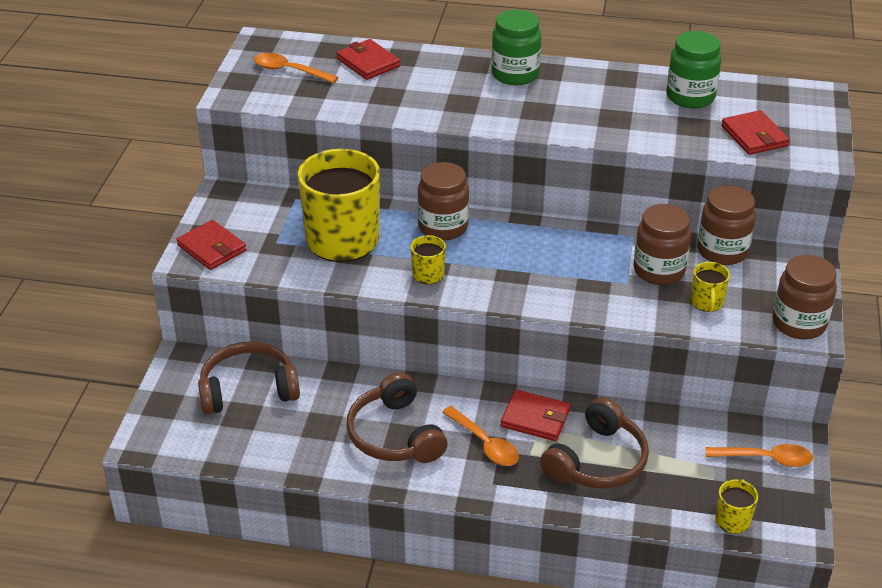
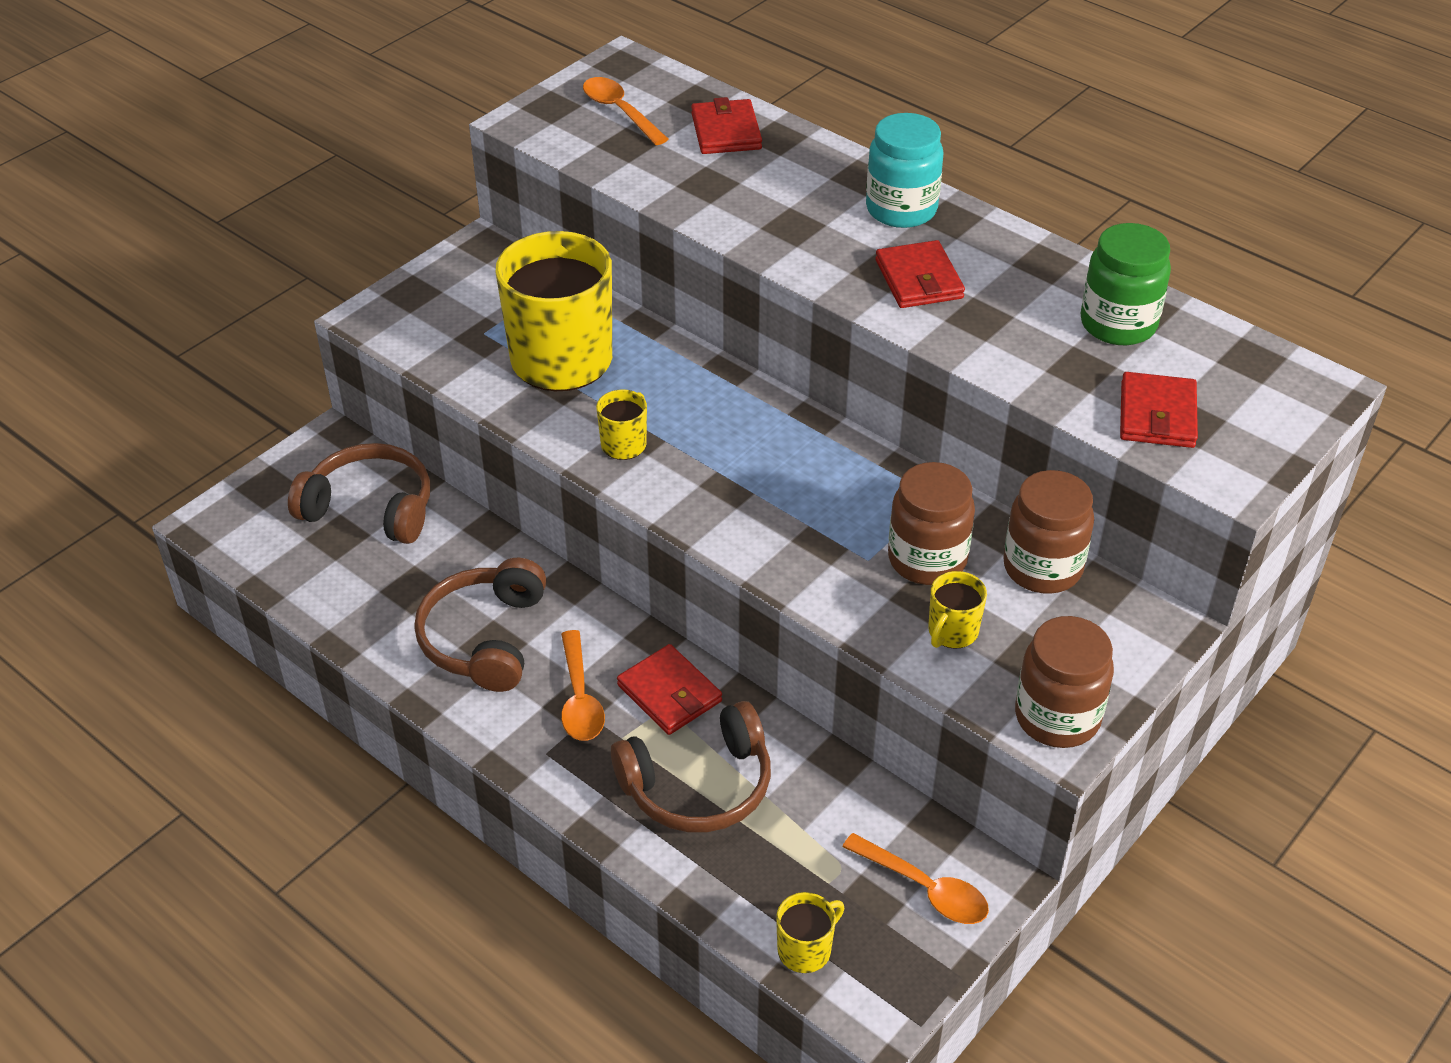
camera: 30 degrees right, 5 degrees up
(212, 248) = (406, 312): red wallet -> red wallet (918, 279)
(443, 227) = (698, 389): brown jar -> none
(515, 74) = (901, 209): green jar -> turquoise jar

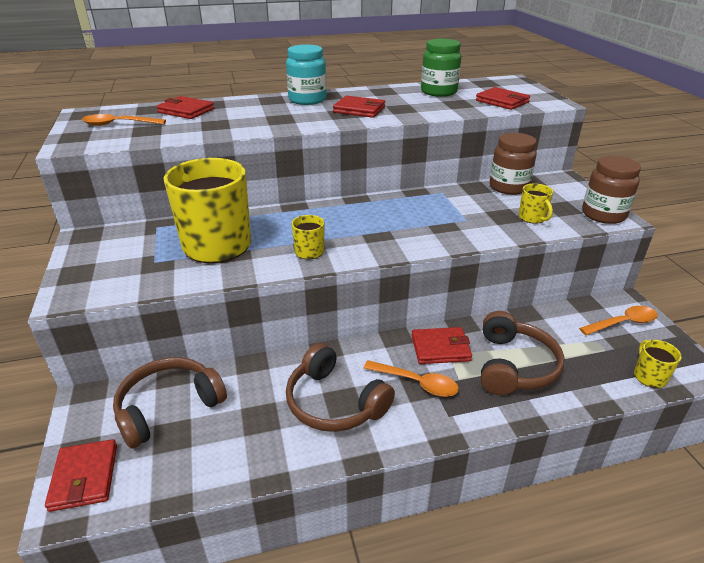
camera: 55 degrees left, 10 degrees down
(246, 510) = (84, 477): none -> red wallet
(927, 559) = (480, 207): brown jar -> none

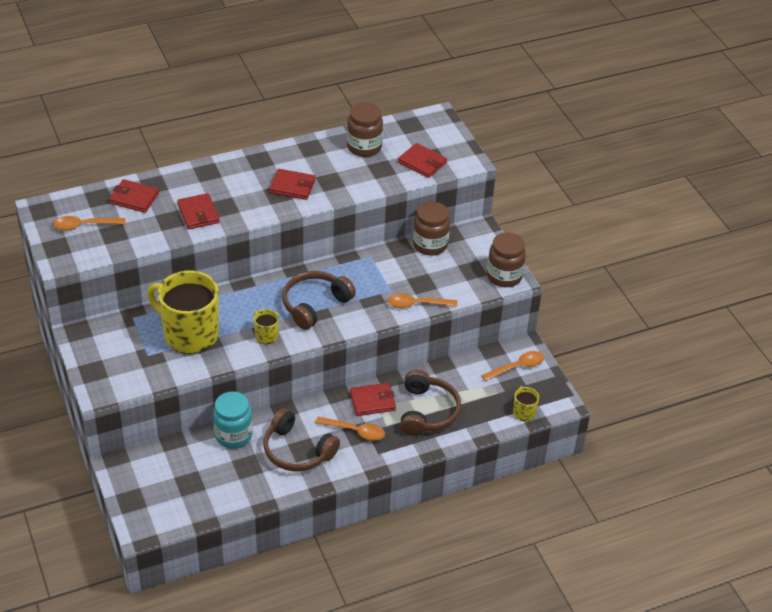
camera: 10 degrees left, 10 degrees up
(84, 477) = (143, 513): red wallet -> red wallet (198, 213)
(168, 407) = (179, 464): brown headphones -> brown headphones (314, 305)
(307, 100) = (241, 171): turquoise jar -> turquoise jar (233, 435)
(438, 92) = (364, 147): green jar -> brown jar
(500, 233) = (417, 304): none -> orange spoon
(532, 218) = (445, 284): yellow mug -> none

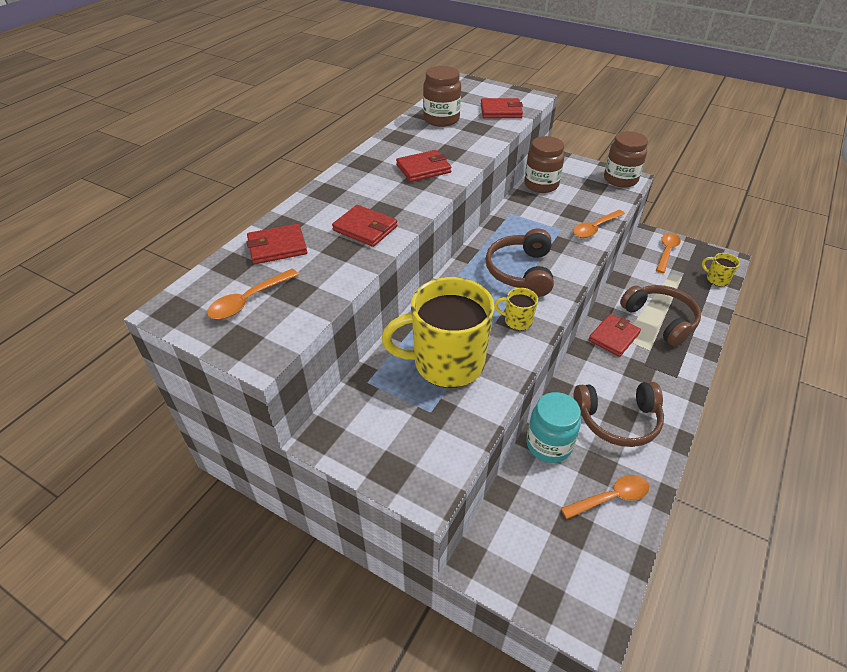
camera: 35 degrees left, 0 degrees up
(355, 431) = (636, 370): orange spoon -> orange spoon (611, 497)

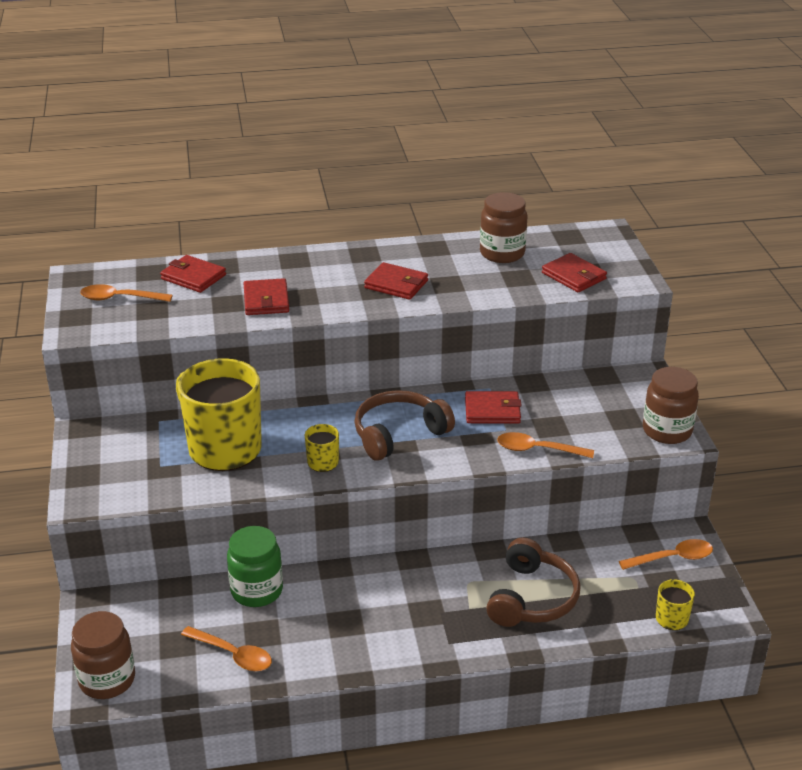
camera: 50 degrees right, 10 degrees down
(541, 185) = (572, 384): brown jar -> brown jar (107, 680)
(548, 445) = (257, 591): turquoise jar -> green jar
(614, 337) = (458, 574): red wallet -> red wallet (492, 411)
(618, 420) = (336, 623): brown headphones -> none

